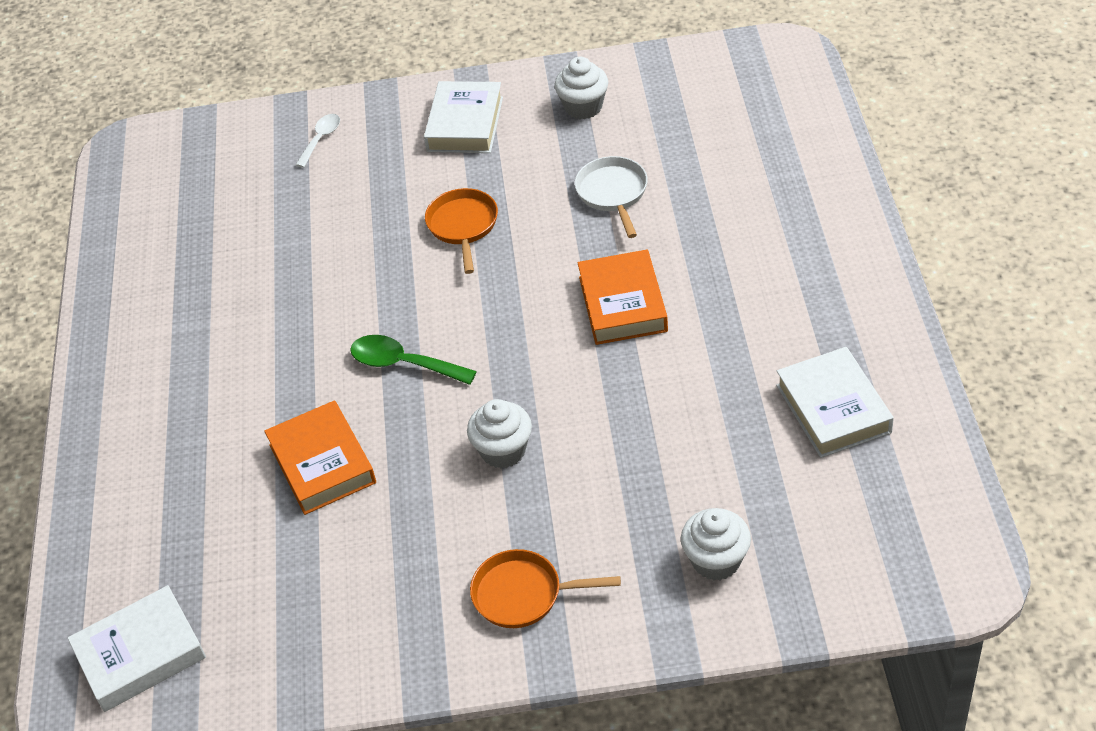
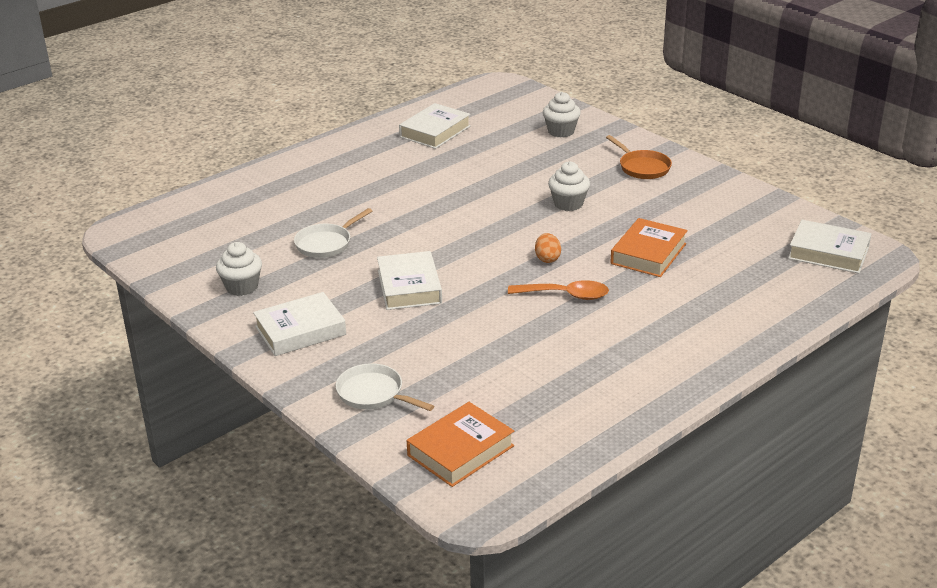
camera: 130 degrees left, 15 degrees down
(321, 139) = (373, 394): white spoon -> white pan
(323, 342) = (565, 295): none -> orange spoon
(404, 364) = (547, 259): green spoon -> orange egg
(463, 226) = (409, 287): orange pan -> white book
(622, 304) = (421, 207): orange book -> orange book (460, 450)

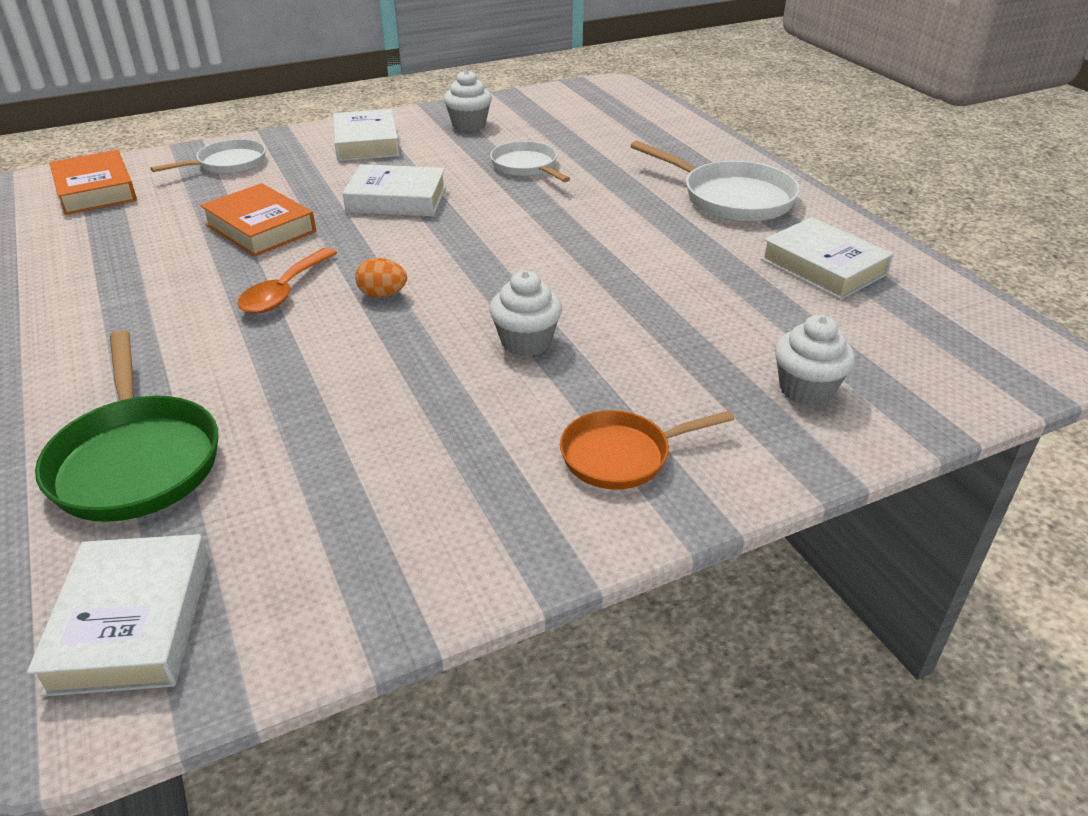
camera: 105 degrees right, 5 degrees up
(352, 162) = (731, 198): none -> white pan
(648, 254) = (323, 384): orange book -> orange book (260, 228)
(747, 289) = (136, 460): none -> green pan
(828, 253) = (131, 622): white book -> white book turned 45 degrees counterclockwise

